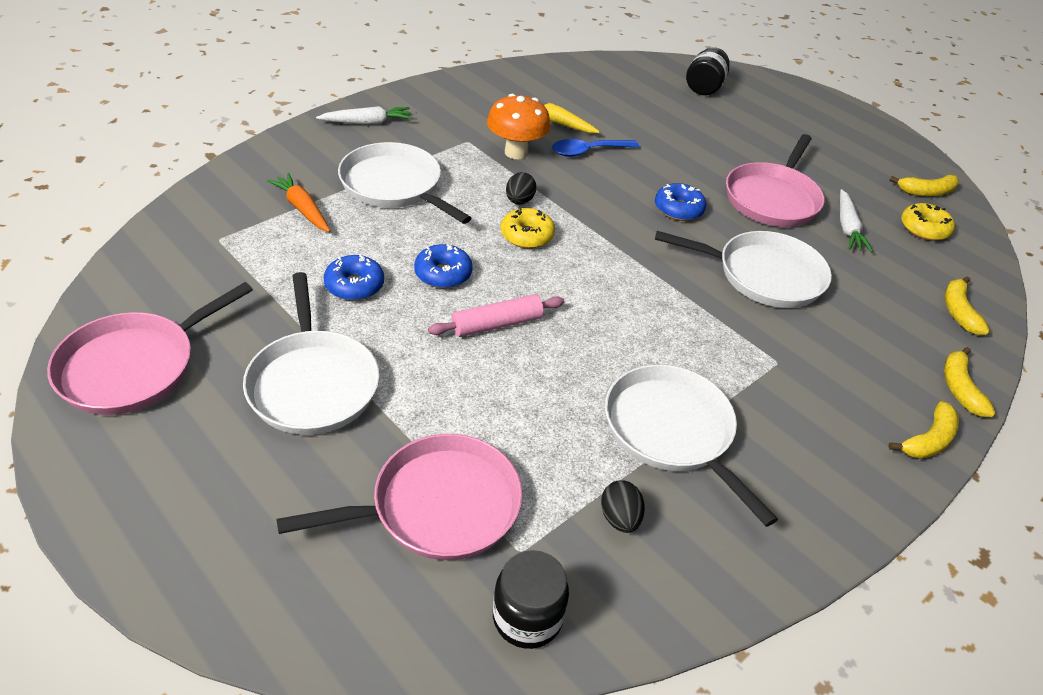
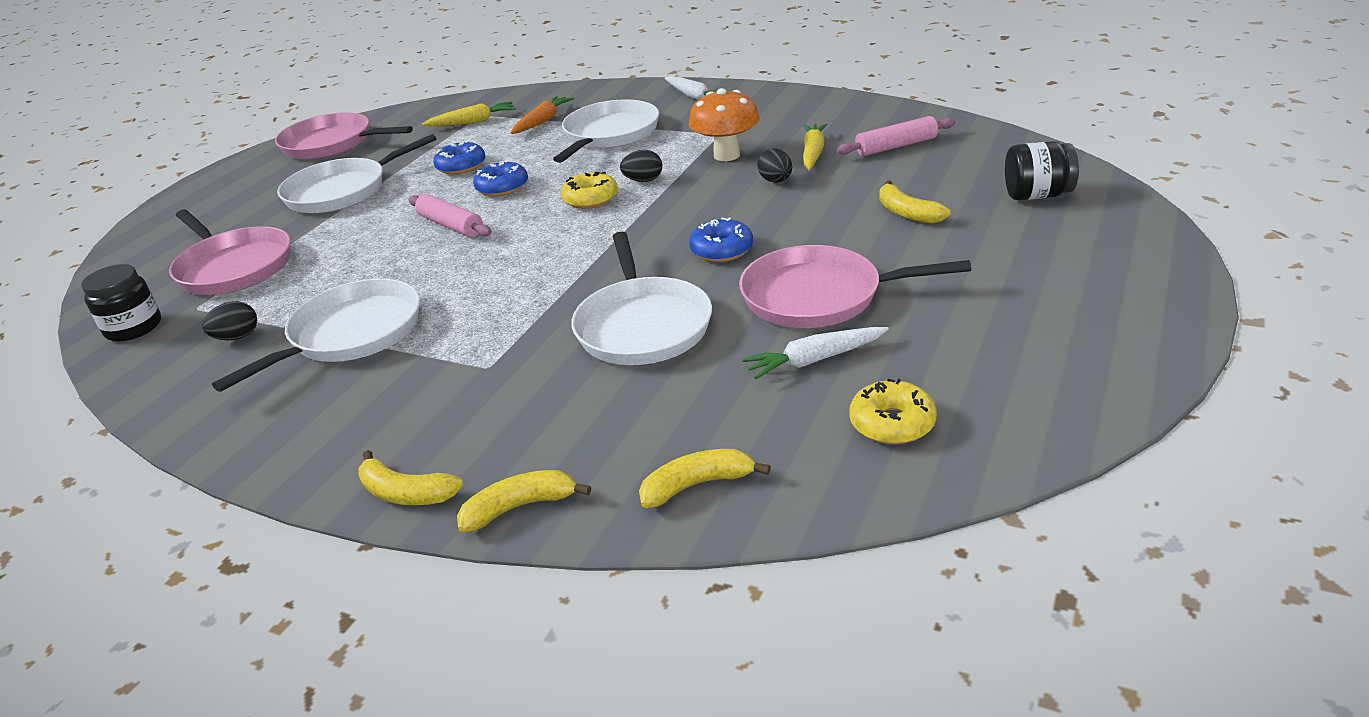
camera: 75 degrees right, 10 degrees down
(233, 249) = (472, 122): none -> yellow carrot
(583, 93) = (896, 146): none -> pink rolling pin
(588, 151) = (776, 181): blue spoon -> black egg
(926, 192) = (1011, 410): yellow banana -> yellow banana (907, 213)

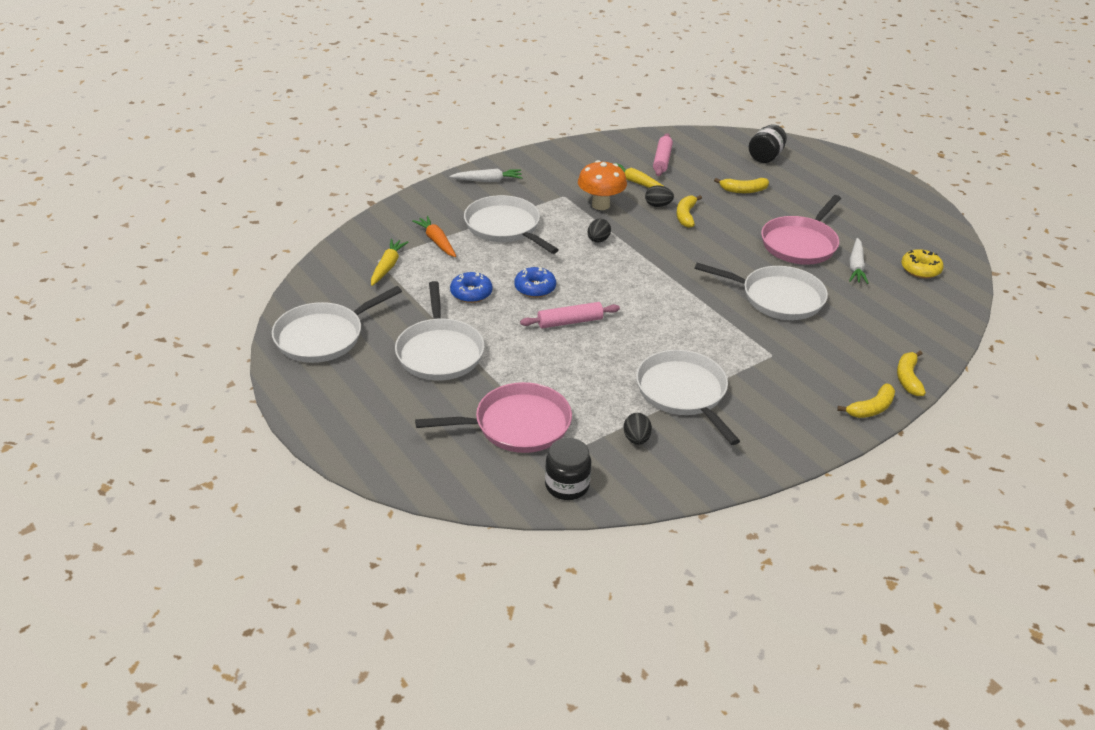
camera: 65 degrees left, 5 degrees up
(332, 144) = (323, 336): pink pan -> white pan
(591, 199) = (600, 264): yellow donut -> none
(697, 485) = (927, 328): yellow banana -> yellow banana (686, 216)
(722, 250) = (721, 249): blue donut -> none

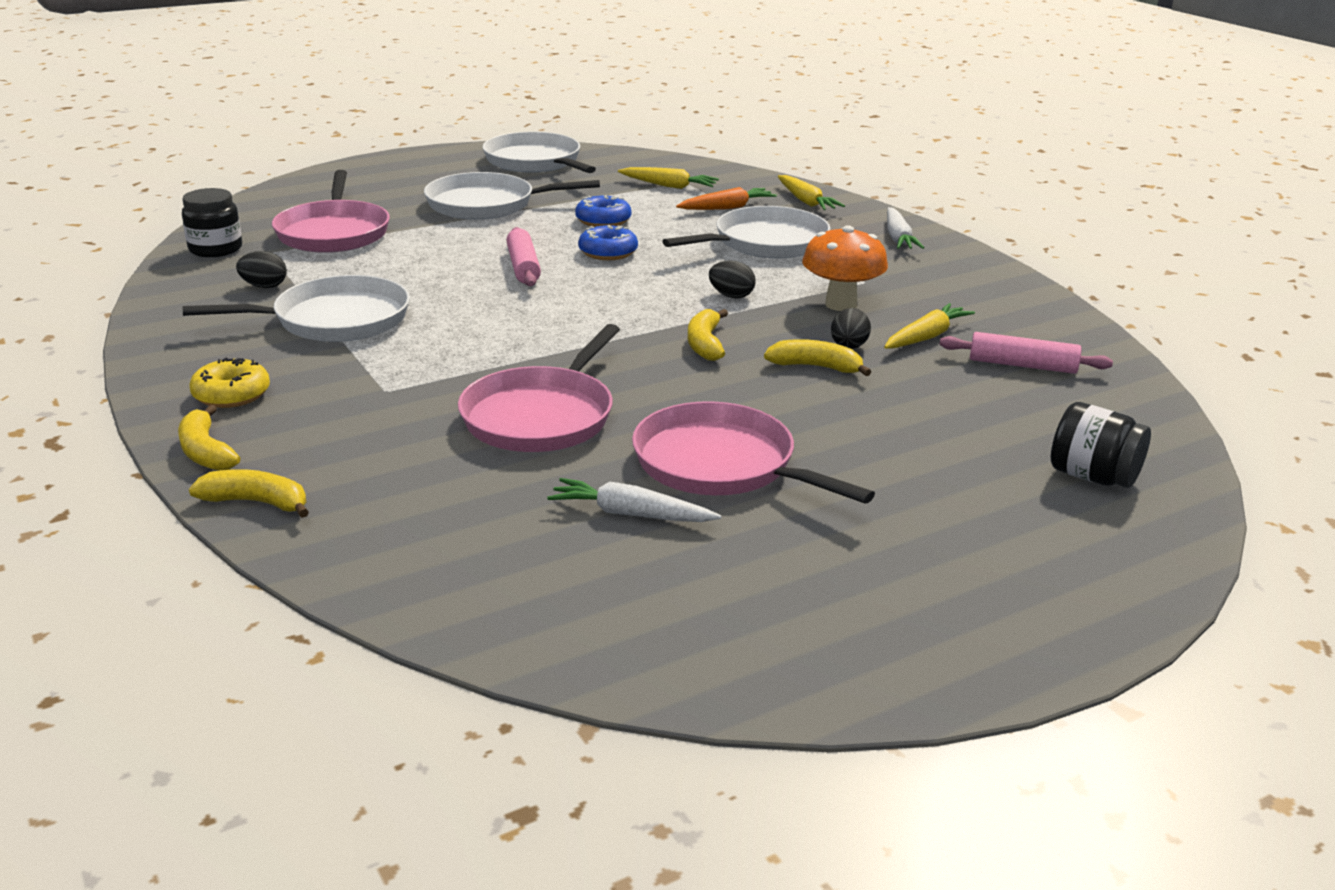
camera: 95 degrees right, 10 degrees down
(419, 210) = (806, 201): none -> yellow carrot
(743, 190) = (926, 432): yellow banana -> yellow banana (705, 344)
(778, 298) = (541, 416): white pan -> pink pan
(920, 269) = (609, 598): yellow donut -> yellow donut (231, 395)

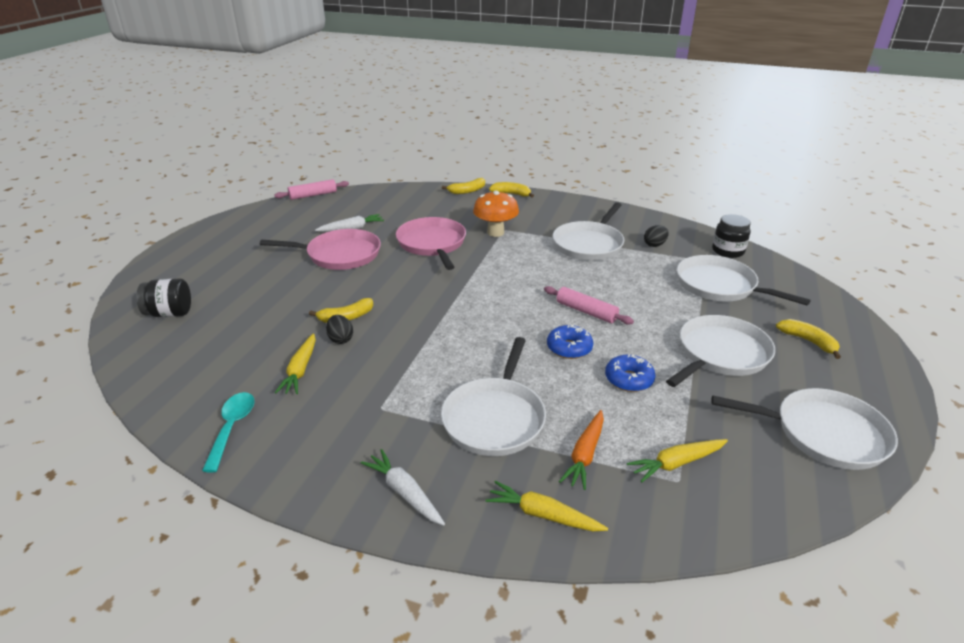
camera: 140 degrees right, 5 degrees up
(231, 395) = (547, 208): yellow donut -> none
(333, 233) = (719, 286): pink pan -> white pan
(705, 344) = (416, 306): yellow banana -> yellow banana (808, 341)
(731, 296) = (447, 347): black egg -> none
(841, 304) = (376, 374): orange mushroom -> orange mushroom (495, 232)
(1022, 365) = (227, 373): pink rolling pin -> pink rolling pin (313, 195)
(1035, 319) = (232, 428): none -> turquoise spoon

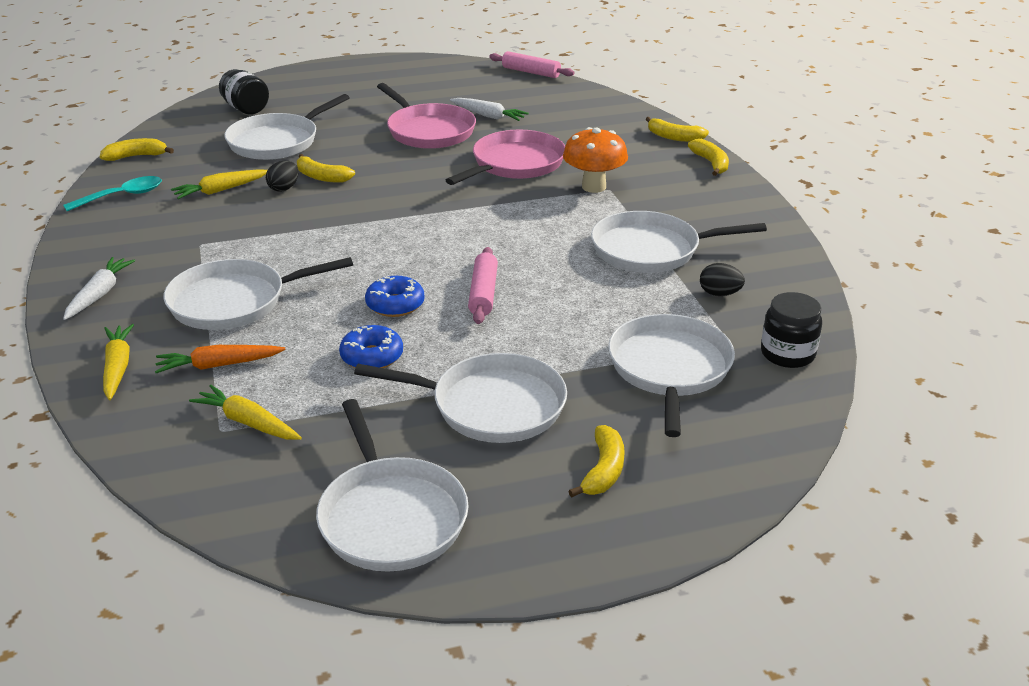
camera: 55 degrees right, 0 degrees up
(163, 397) = (136, 156): none -> yellow banana
(256, 318) = (277, 142): none -> white pan

